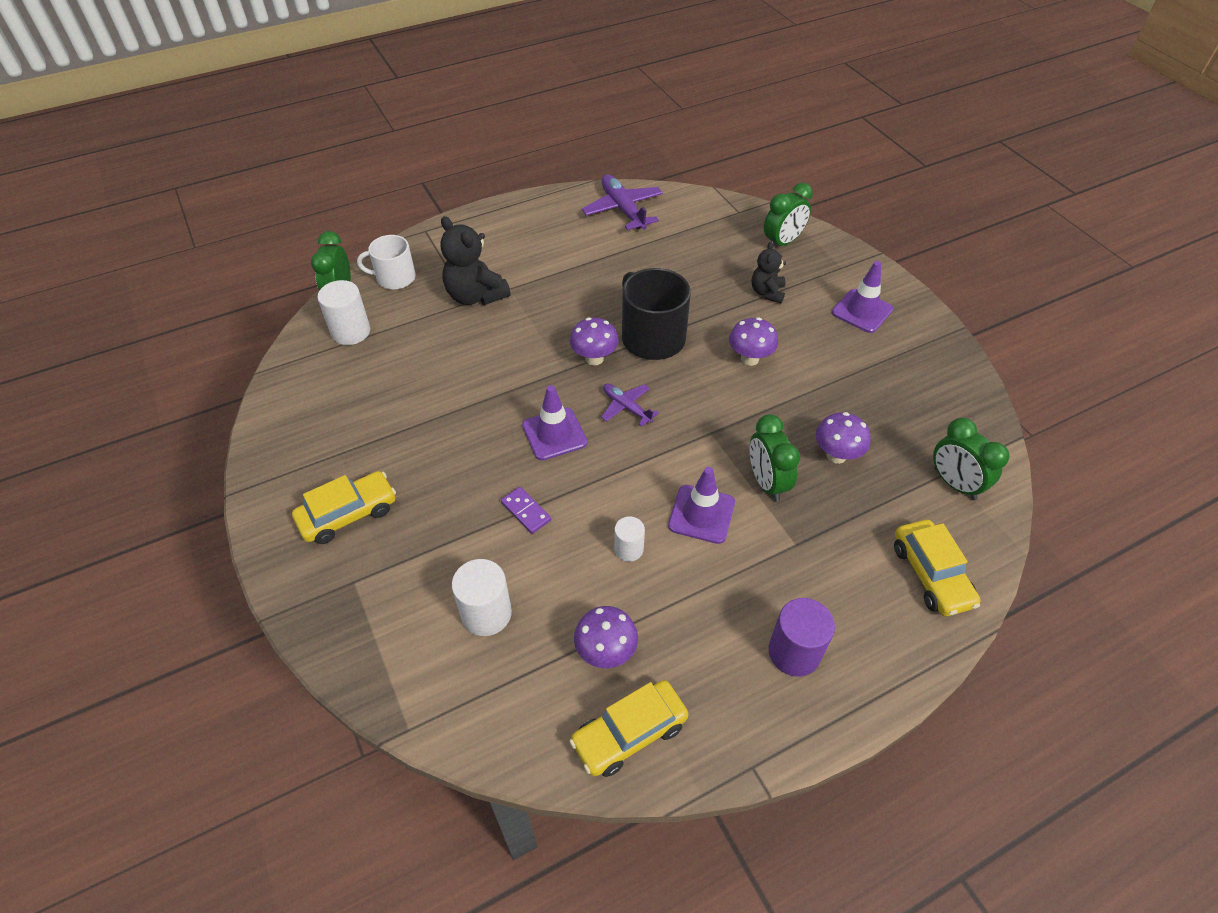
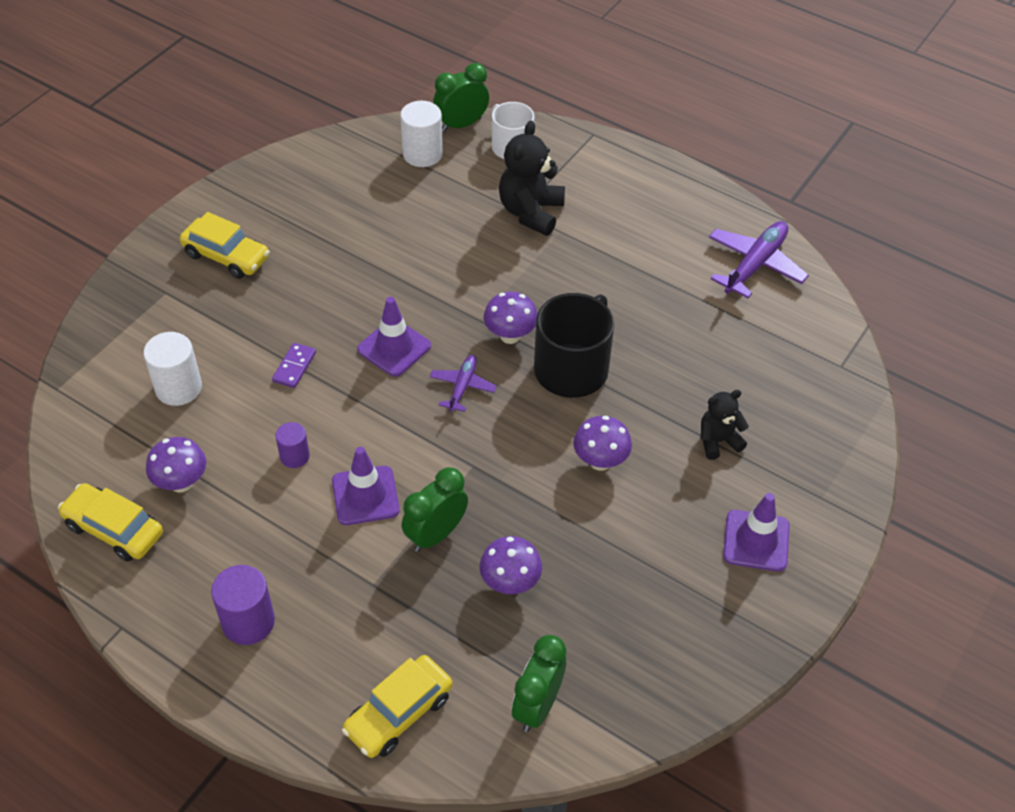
camera: 60 degrees right, 0 degrees up
(628, 549) = (294, 456): white cylinder -> purple cylinder
(782, 242) = (819, 426): green clock -> none

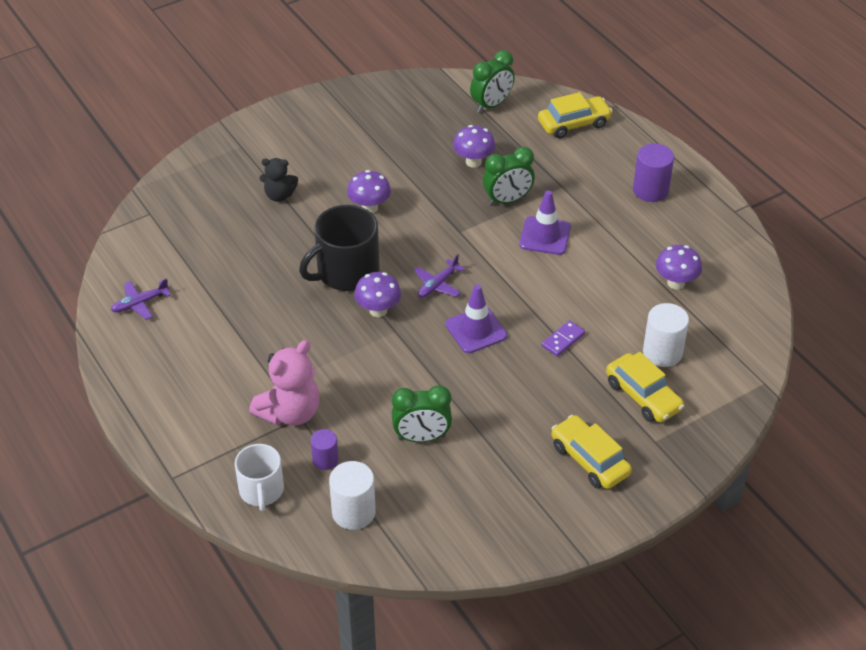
camera: 155 degrees left, 5 degrees down
(114, 529) = (731, 268): yellow car -> yellow car (643, 396)
(294, 456) = (586, 275): purple cylinder -> purple cylinder (325, 460)
(461, 124) = (294, 536): green clock -> green clock (421, 437)
(531, 212) = (290, 412): black teddy bear -> pink teddy bear
(755, 265) = (140, 303): purple plane -> purple plane, size x0.59
(756, 541) = (303, 138): purple traffic cone -> none

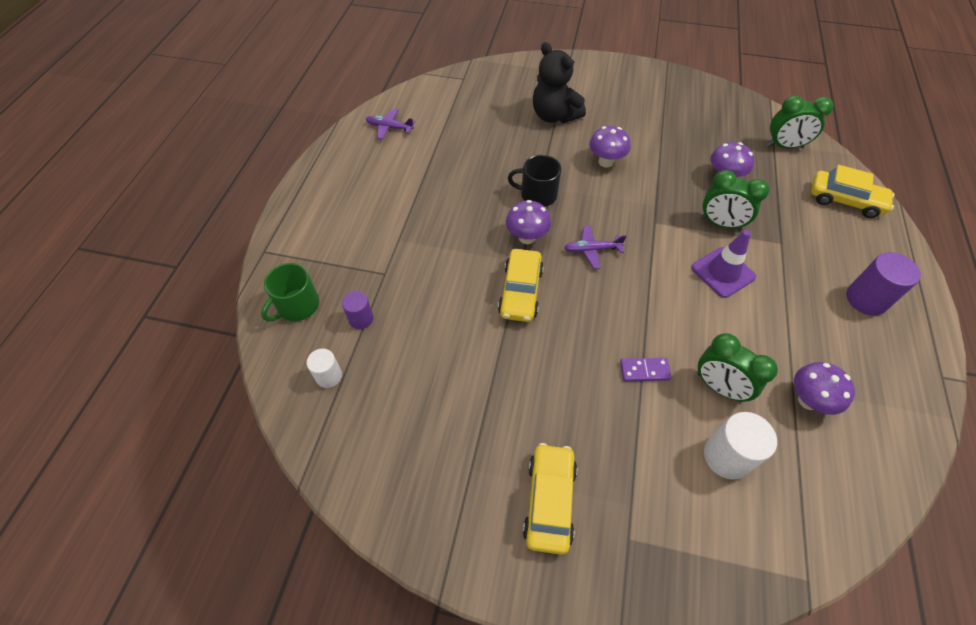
camera: 45 degrees right, 10 degrees up
(261, 490) = (297, 305): white mug -> green mug
(279, 195) = (554, 116): black teddy bear -> black teddy bear, size x1.65
(290, 412) = (382, 265): pink teddy bear -> none
(346, 272) = (537, 195): black mug -> black mug, size x0.64
(353, 512) = (329, 376): white cylinder -> white cylinder, size x0.61
(421, 437) = (443, 359): green clock -> green clock (719, 387)
(476, 330) = (581, 306): purple traffic cone -> none
(643, 396) = (664, 483): yellow car -> yellow car (520, 292)

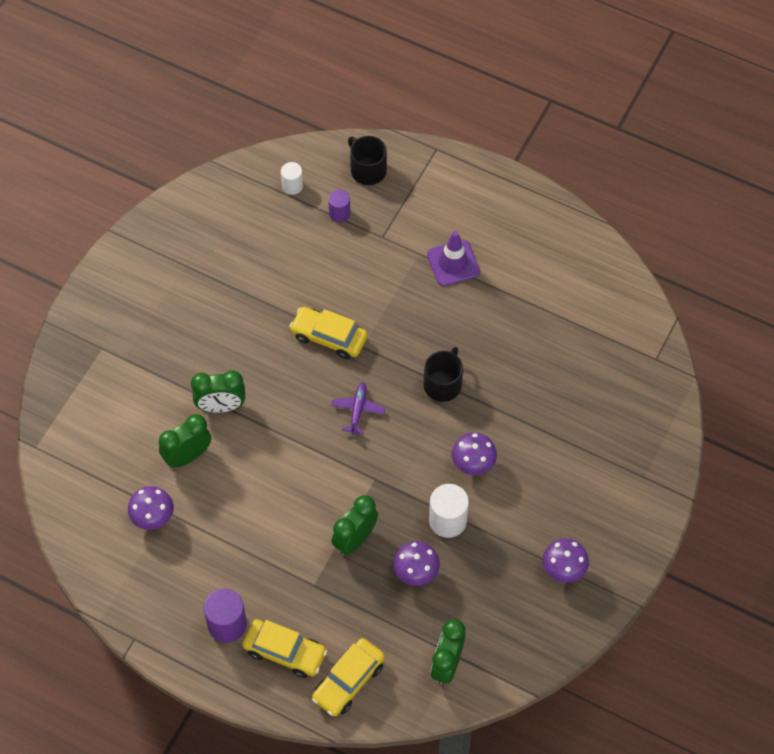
camera: 105 degrees right, 5 degrees up
(297, 305) = (367, 170): green mug -> black mug
(389, 127) = (583, 269): purple plane -> none
(527, 237) = (390, 359): purple mushroom -> purple mushroom (563, 570)
(549, 501) = (145, 308): yellow car -> yellow car (285, 652)
(554, 116) = (563, 436): black teddy bear -> none
(644, 371) = (221, 406): purple domino -> green clock
(723, 272) = (296, 513): purple traffic cone -> purple traffic cone (453, 263)
(727, 456) = (132, 435): white cylinder -> white cylinder (447, 520)

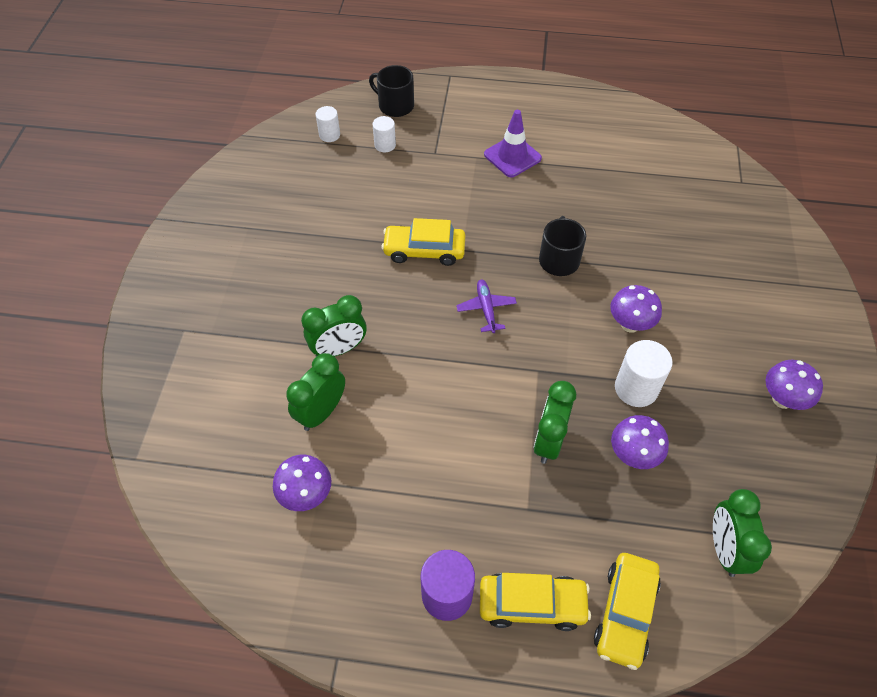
camera: 20 degrees left, 5 degrees down
(339, 213) = (385, 145): purple cylinder -> white cylinder

